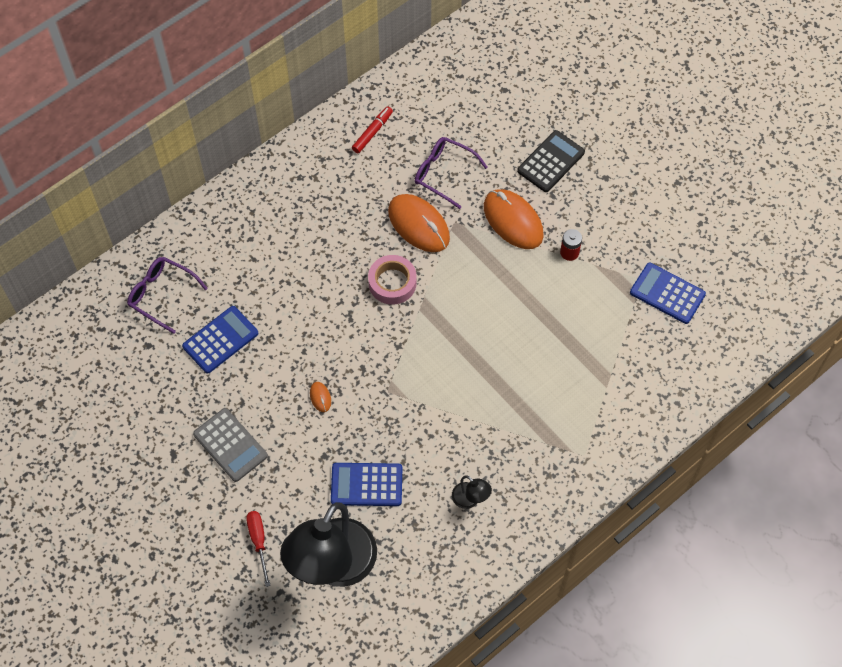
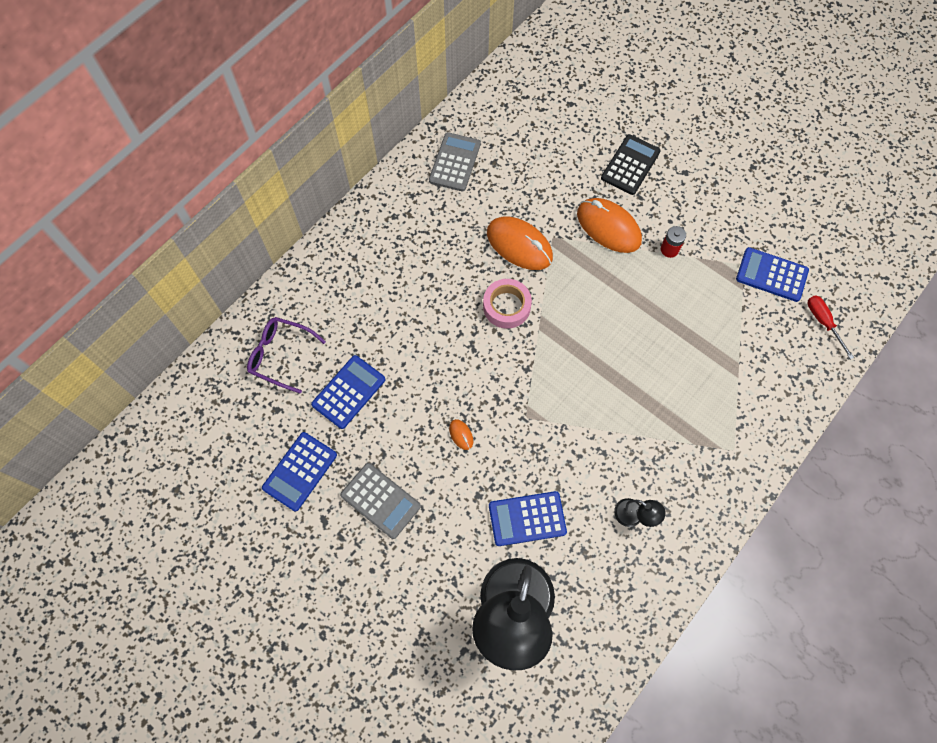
camera: 10 degrees left, 5 degrees up
(159, 406) = (300, 471): none -> blue calculator
(258, 542) = (430, 600): red screwdriver -> red screwdriver (823, 322)
(372, 132) = (455, 162): red marker -> grey calculator
(443, 173) = (532, 191): purple glasses -> none

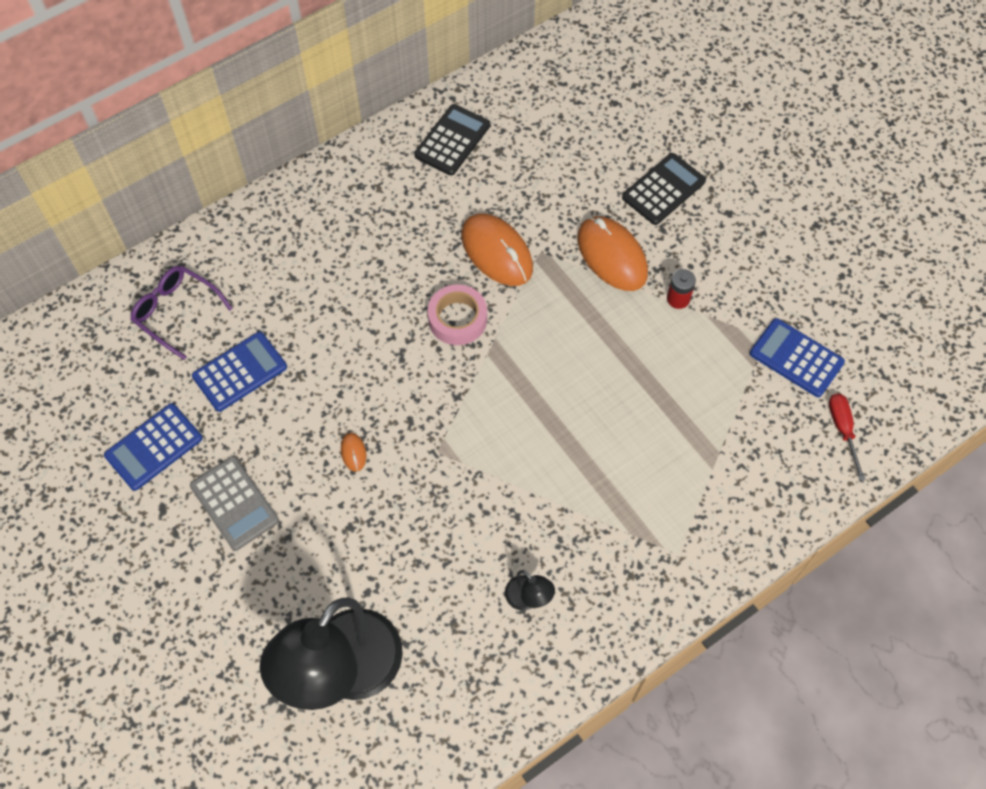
camera: 15 degrees right, 5 degrees down
(455, 162) = (452, 140): grey calculator -> black calculator
(527, 518) = (398, 568): blue calculator -> none

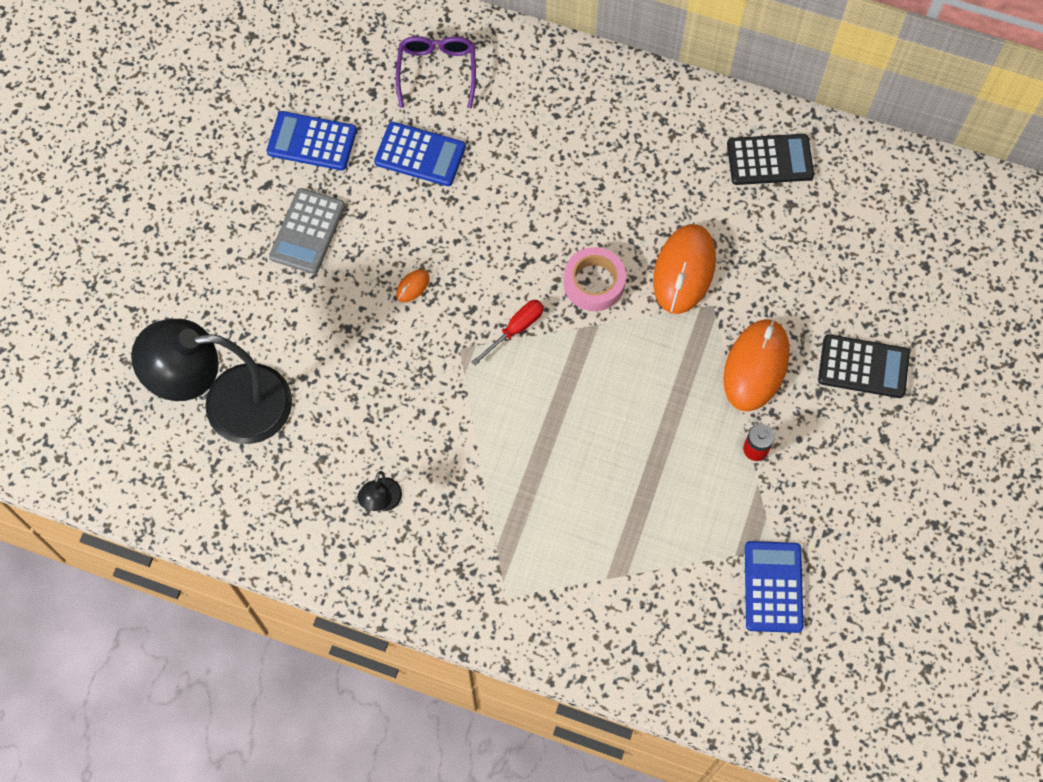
camera: 55 degrees right, 5 degrees up
(842, 430) = (729, 669): red screwdriver -> red screwdriver (515, 329)

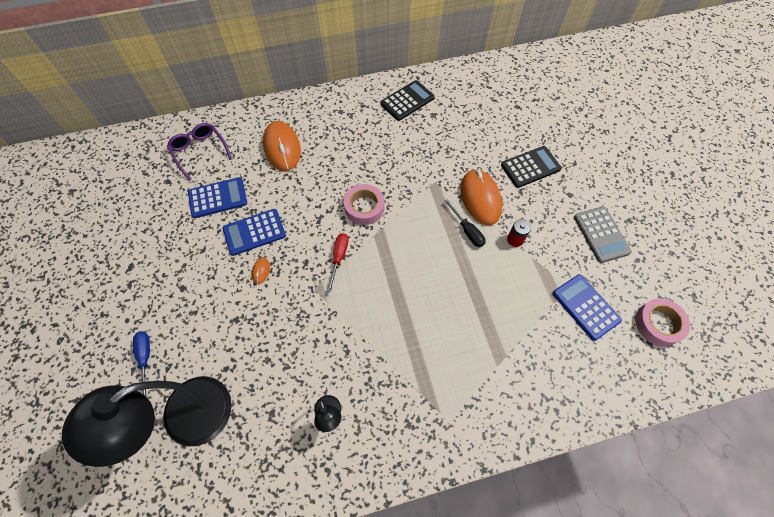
camera: 35 degrees left, 5 degrees down
(226, 309) = (145, 358): none -> blue screwdriver
(307, 231) = (173, 278): grey calculator -> grey calculator (601, 234)
(312, 141) = (145, 227): blue calculator -> blue calculator (254, 232)
(684, 271) = (406, 174): orange mouse -> orange mouse (282, 148)
(703, 398) = (467, 231): none -> black screwdriver
(846, 666) = (658, 324): none -> pink tape

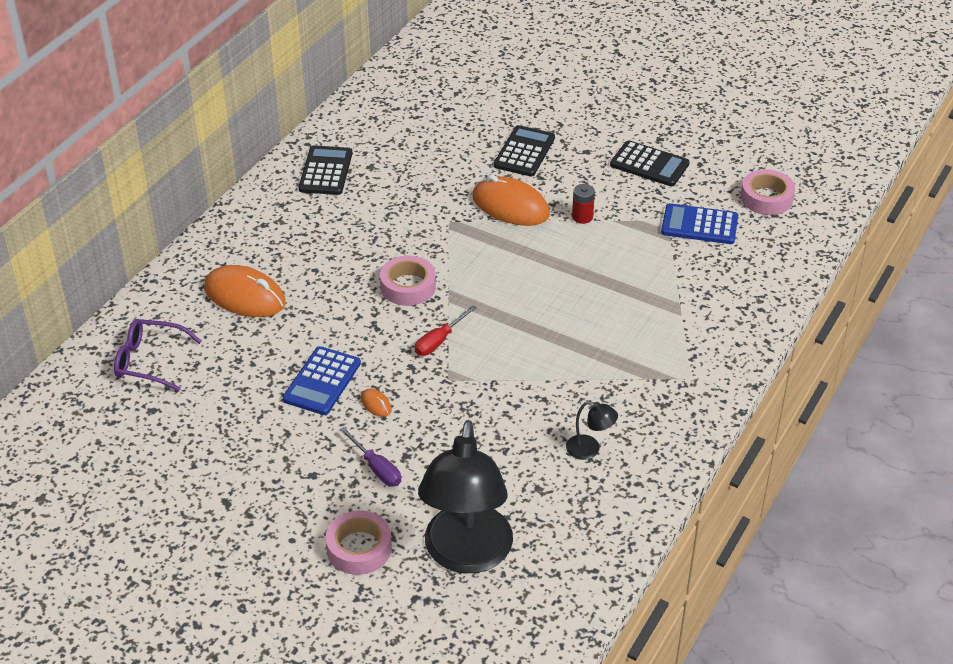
camera: 45 degrees left, 20 degrees down
(145, 358) = (359, 548): blue screwdriver -> pink tape
(213, 314) = (376, 468): none -> purple screwdriver
(218, 198) = (236, 383): blue calculator -> none
(339, 258) = (439, 341): red screwdriver -> red screwdriver turned 105 degrees counterclockwise
(467, 231) = (531, 238): black screwdriver -> none
(601, 234) = (649, 164): grey calculator -> black calculator

